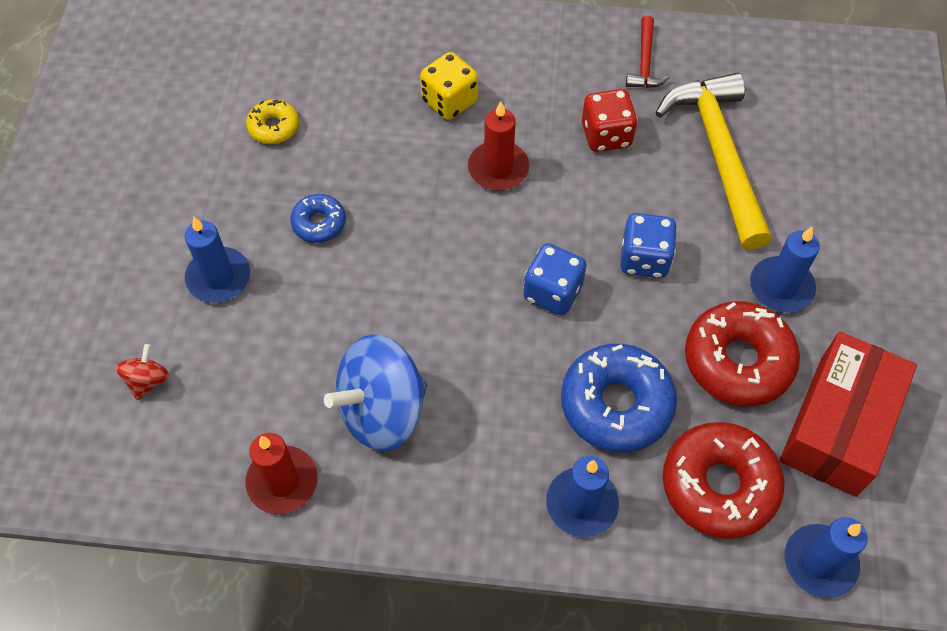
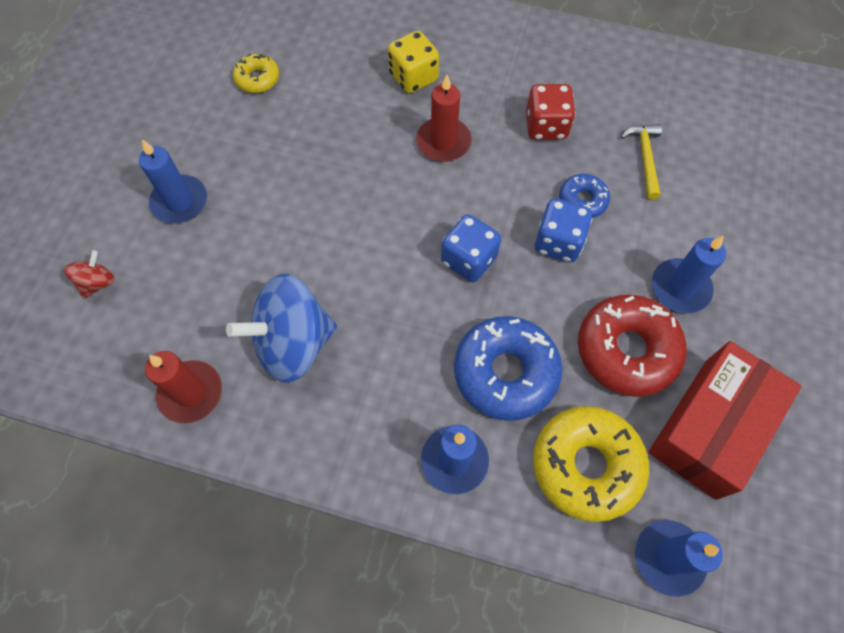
camera: 10 degrees right, 5 degrees up
(319, 223) = (276, 167): blue donut -> blue donut (582, 200)
(645, 62) = (594, 66): red hammer -> none
(718, 155) = (644, 158): yellow hammer -> yellow hammer, size x0.47
(719, 485) = (586, 465): red donut -> yellow donut

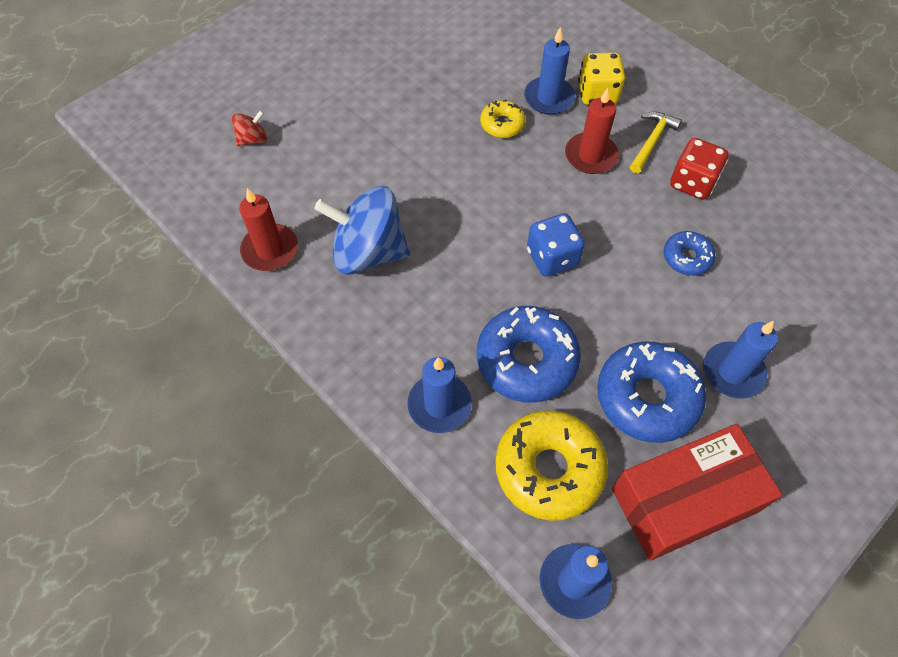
camera: 30 degrees right, 5 degrees down
(180, 202) = (348, 108): blue candle -> blue candle (549, 98)
(257, 79) = (465, 42): yellow donut -> yellow donut (502, 124)
(558, 242) = (641, 281): blue dice -> none
(626, 350) = (647, 397): red donut -> blue donut
(644, 158) = (770, 249): yellow hammer -> yellow hammer (651, 141)

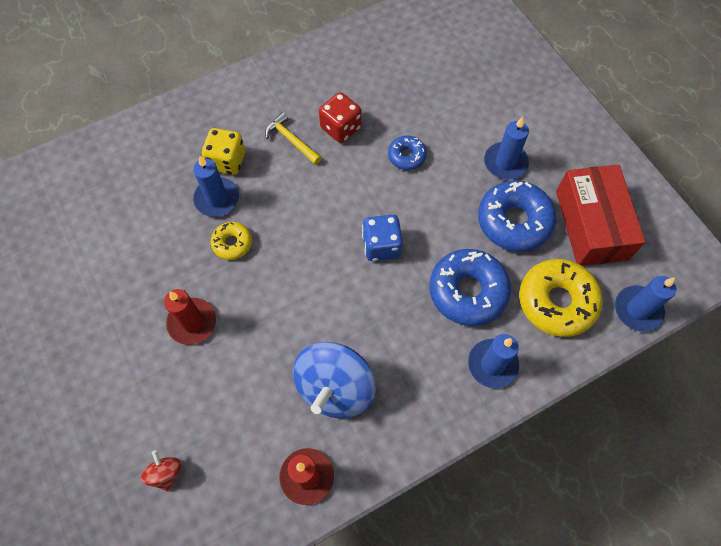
camera: 75 degrees left, 5 degrees up
(590, 156) = (290, 187): red candle -> red candle (192, 322)

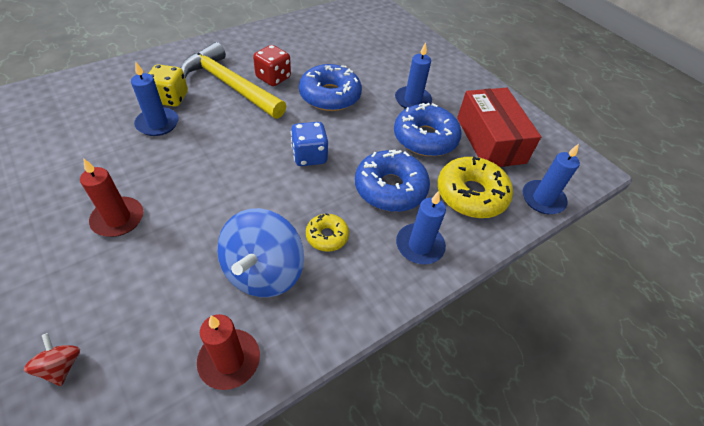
camera: 10 degrees left, 15 degrees down
(232, 243) = (168, 156): yellow donut -> yellow donut (327, 236)
(291, 140) = (230, 85): yellow hammer -> yellow hammer, size x2.13
(406, 156) = (330, 96): blue donut -> blue donut, size x1.89

